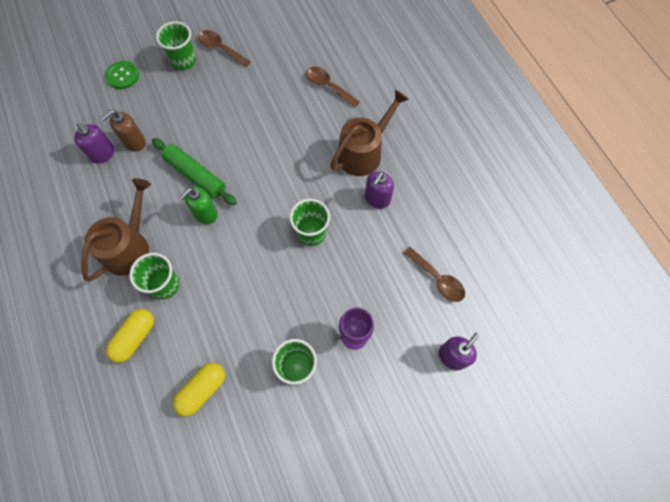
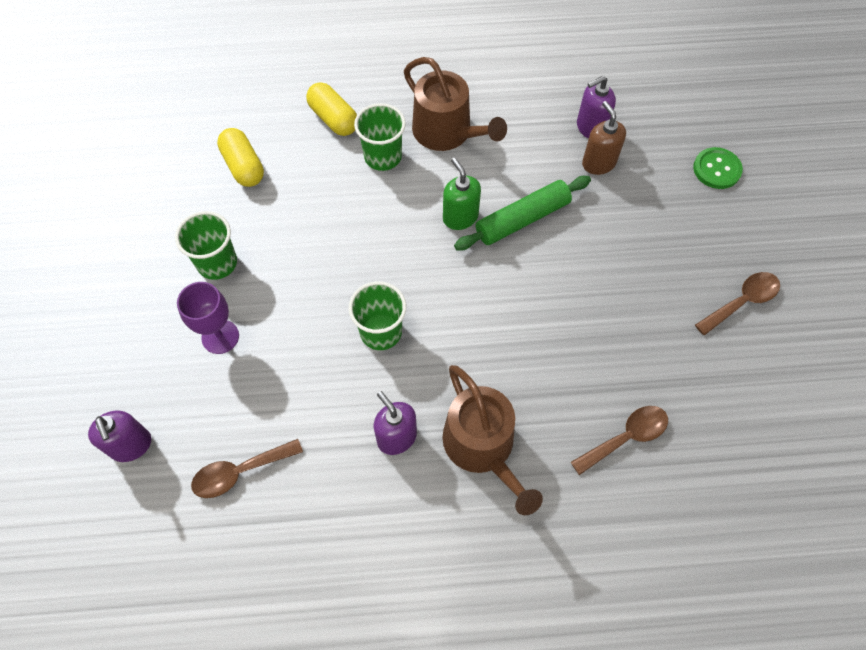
camera: 110 degrees right, 5 degrees down
(183, 60) = (728, 247): green cup -> none

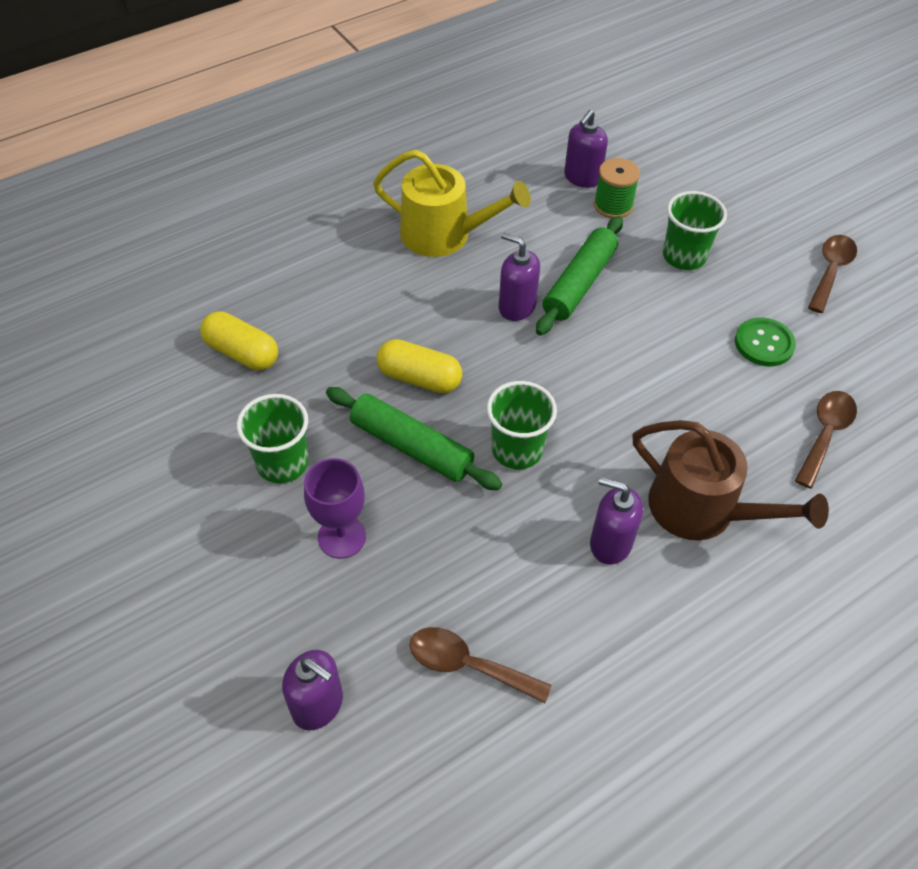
camera: 30 degrees left, 10 degrees down
(240, 471) = (468, 665): brown spoon -> brown spoon turned 75 degrees clockwise
(309, 293) = (411, 446): none -> green rolling pin
(333, 118) = (312, 267): yellow capsule -> yellow capsule (419, 378)
(383, 157) = (393, 283): green cup -> green cup (684, 256)
(447, 132) = (444, 234): brown watering can -> yellow watering can
(460, 217) = (516, 307): green soap dispenser -> purple soap dispenser
(598, 163) = (613, 205): brown soap dispenser -> green spool
(716, 169) = (722, 170): green button -> green button (764, 343)

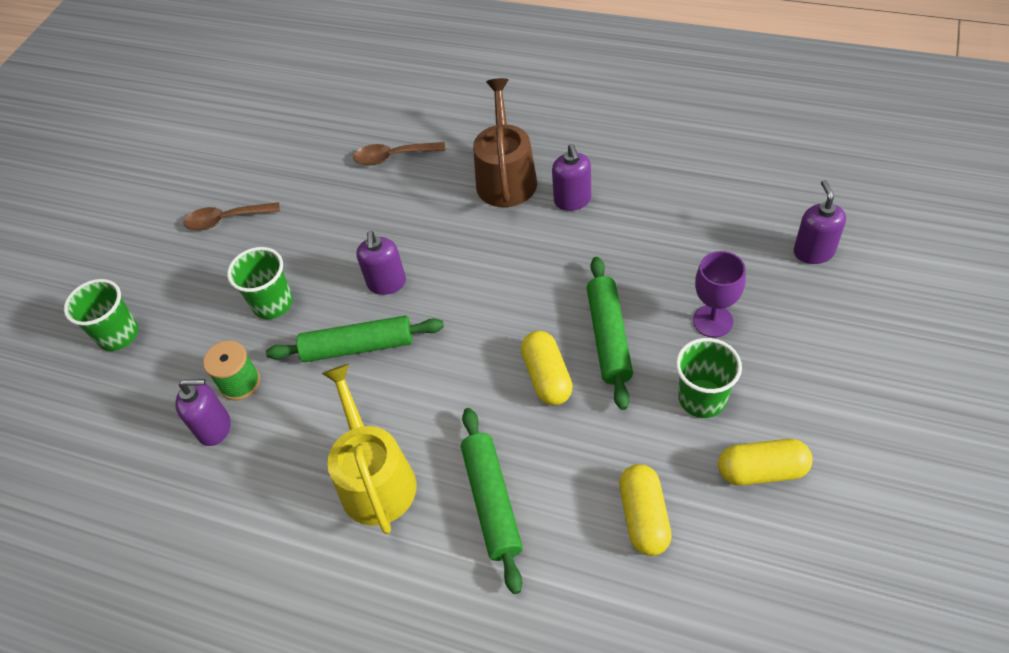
camera: 120 degrees left, 0 degrees up
(184, 449) = (761, 470): none -> yellow capsule
(353, 282) = (492, 501): none -> green rolling pin
(468, 665) = (714, 209): brown spoon -> none
(516, 307) = (418, 368): purple soap dispenser -> purple soap dispenser (387, 283)
(517, 450) = (551, 282): green cup -> green cup (118, 335)
(764, 343) = (334, 217): green button -> none

